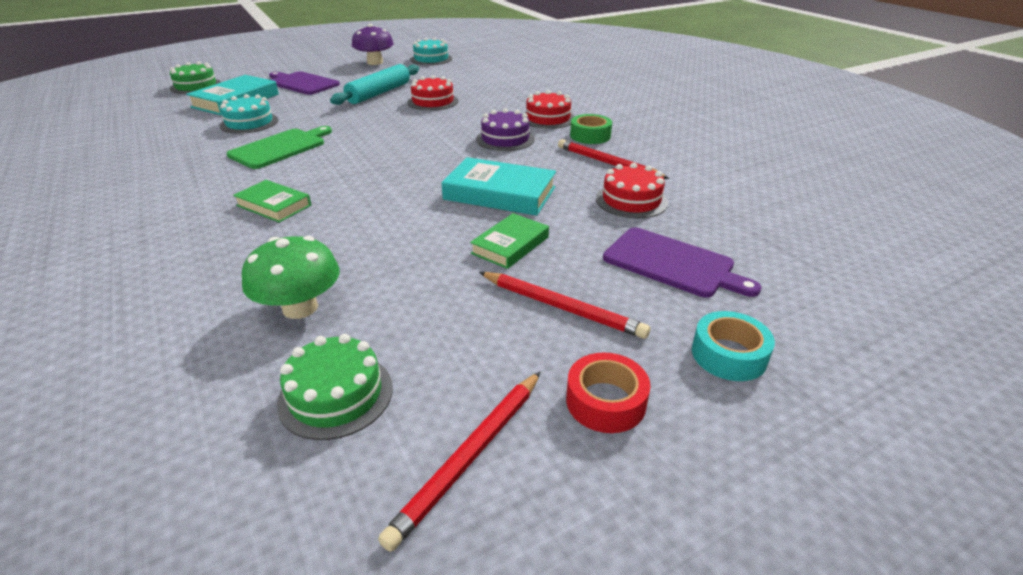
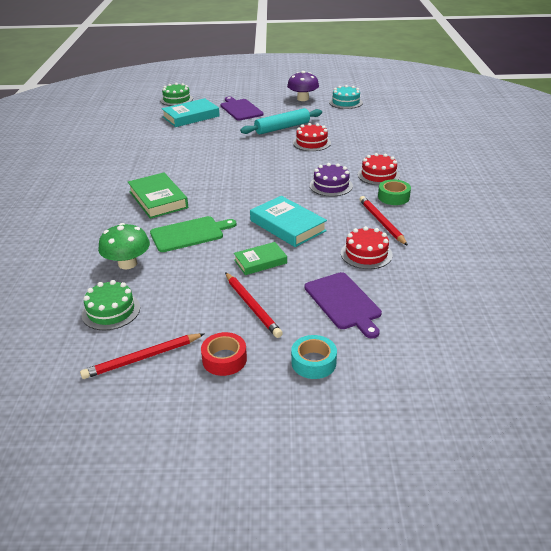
camera: 30 degrees right, 0 degrees up
(249, 123) = (186, 136): turquoise cake -> none
(274, 205) = (158, 199): green book -> green book, size x1.59
(280, 148) = (190, 160): green cutting board -> green cutting board (189, 234)

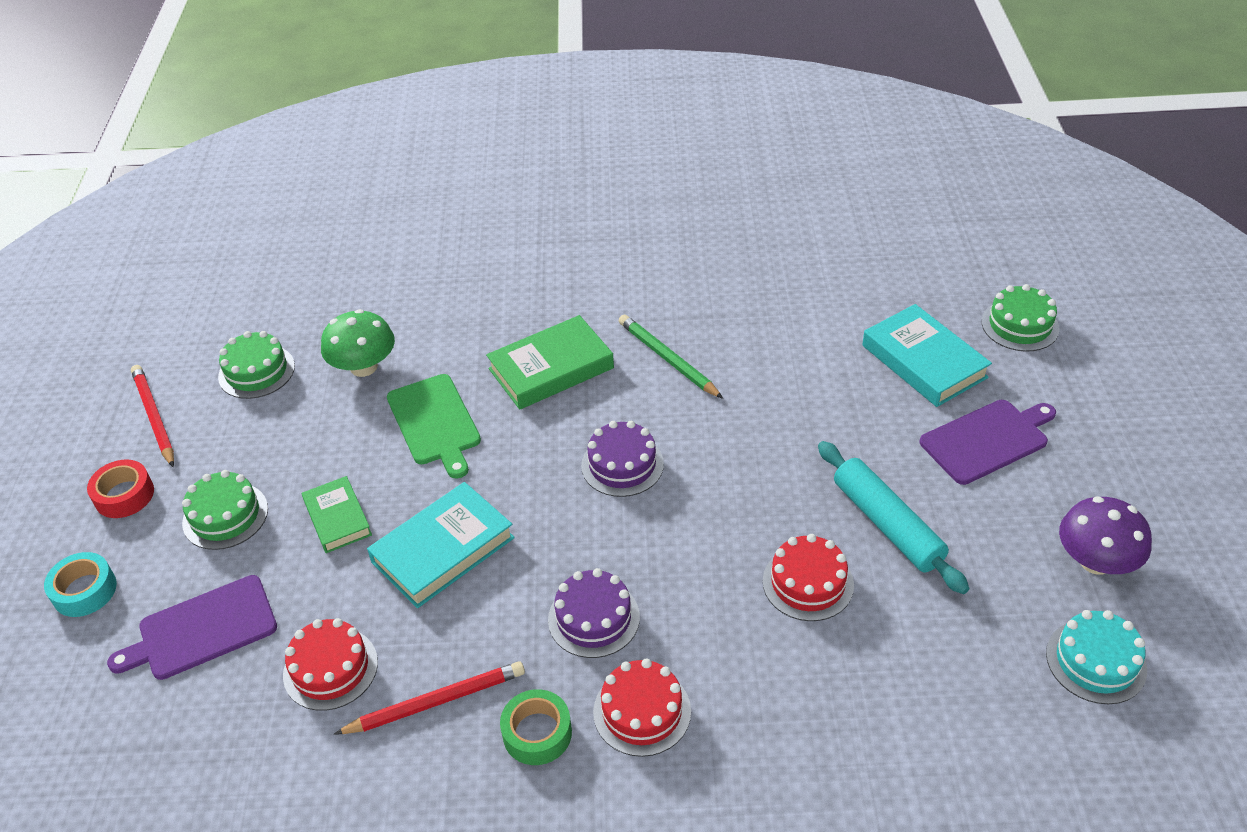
camera: 90 degrees right, 10 degrees up
(164, 169) = (667, 359): none -> green pencil
(237, 180) = (622, 465): none -> purple cake
(252, 306) = (225, 516): red pencil -> green cake

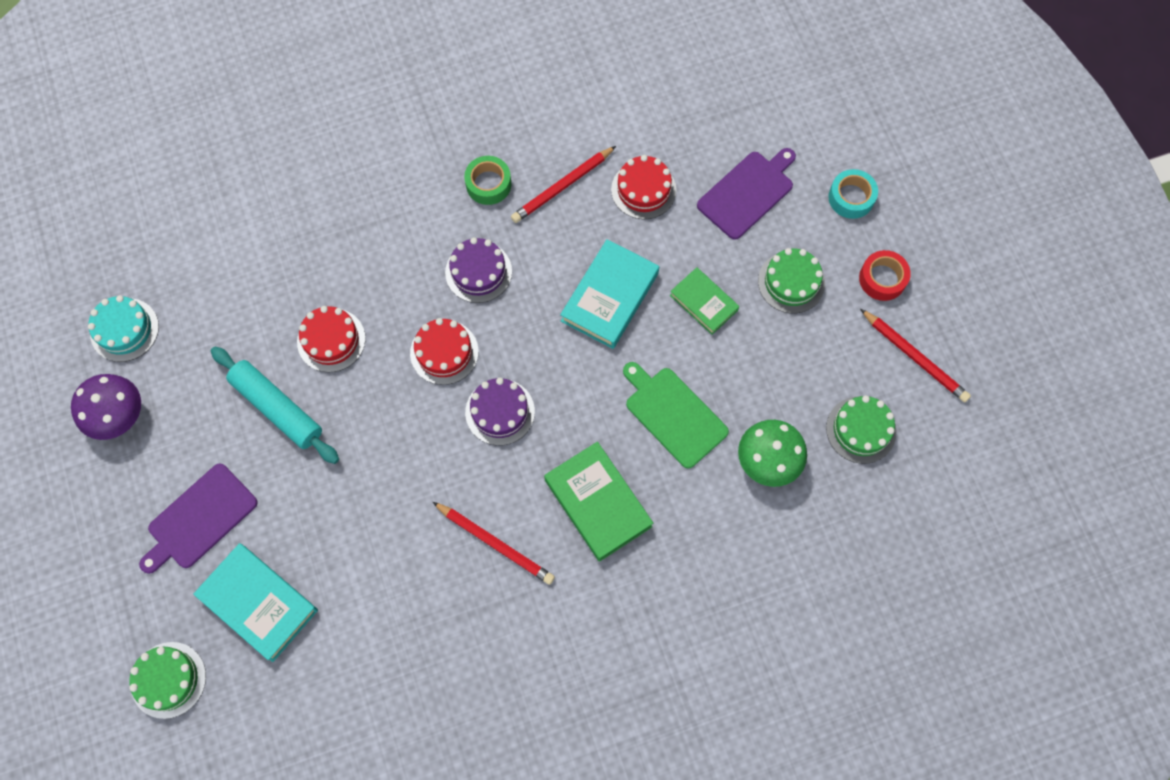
camera: 160 degrees right, 25 degrees up
(551, 368) = (598, 503): green book -> green book turned 75 degrees counterclockwise
(642, 711) = (425, 215): red cake -> red cake (444, 352)
(667, 359) = (495, 544): green pencil -> red pencil

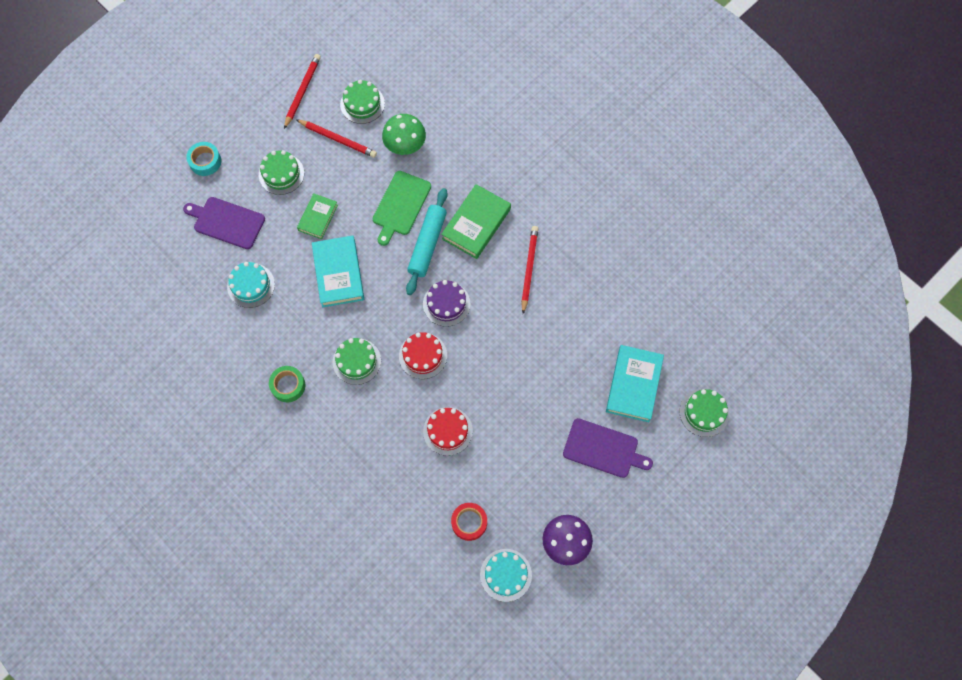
camera: 115 degrees left, 0 degrees up
(277, 408) = (510, 440): turquoise rolling pin -> turquoise rolling pin (427, 244)
(478, 272) = (356, 361): purple cake -> green cake
(562, 187) = (270, 337): red pencil -> red pencil (338, 139)
(610, 297) = (338, 273): turquoise book -> turquoise book turned 75 degrees clockwise
(643, 190) = (251, 285): red cake -> turquoise cake
(882, 279) = (256, 125): red tape -> red tape (469, 522)

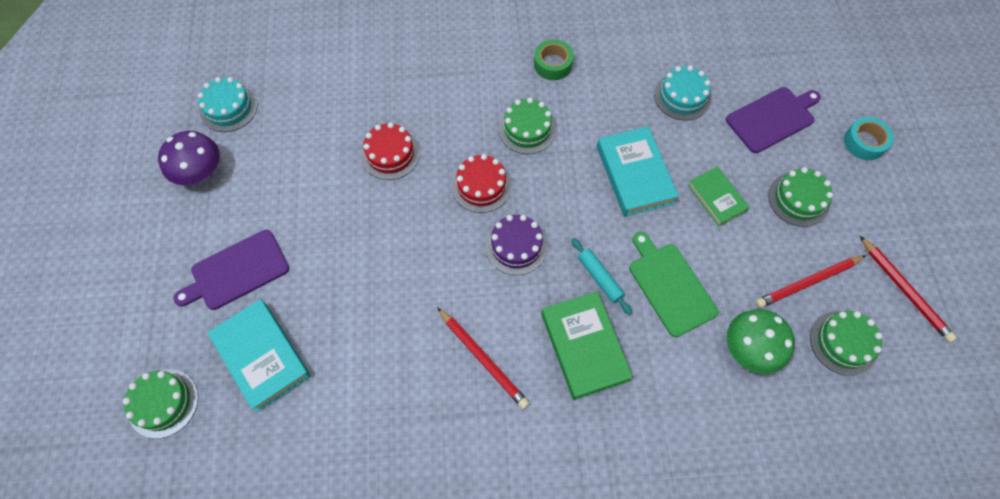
camera: 130 degrees right, 5 degrees down
(338, 273) = (634, 174): turquoise book -> turquoise book turned 45 degrees clockwise
(427, 244) = (599, 278): turquoise rolling pin -> turquoise rolling pin, size x0.59
(469, 522) = (297, 113): red tape -> none

